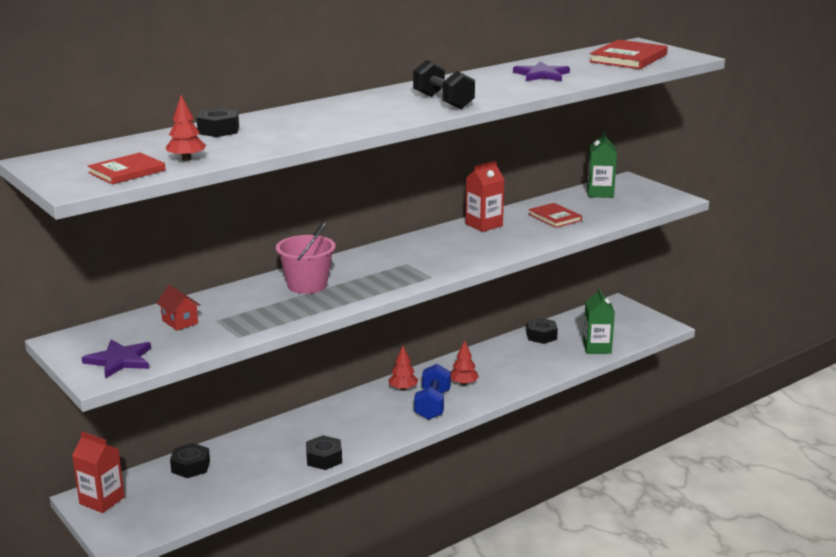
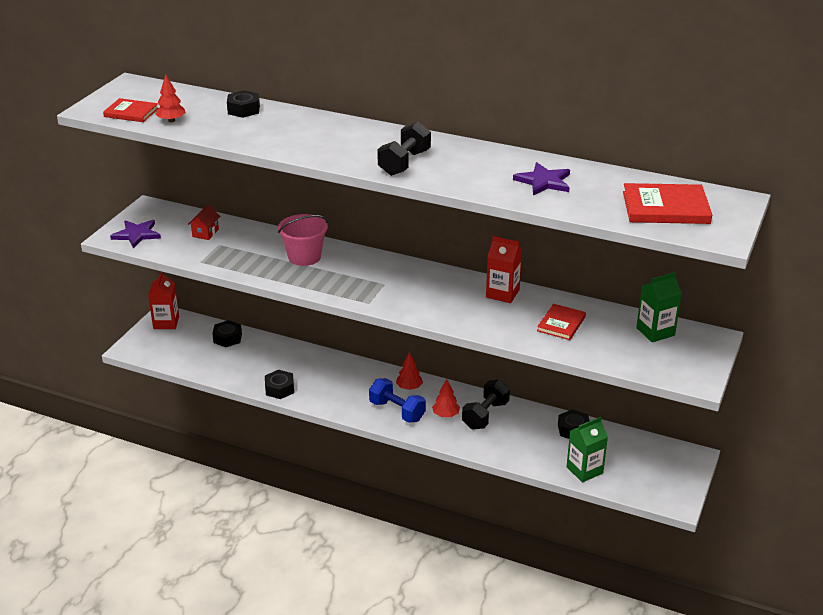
camera: 60 degrees right, 10 degrees up
(432, 405) = (397, 411): blue dumbbell -> blue dumbbell turned 60 degrees clockwise
(483, 366) = (485, 415): none -> black dumbbell

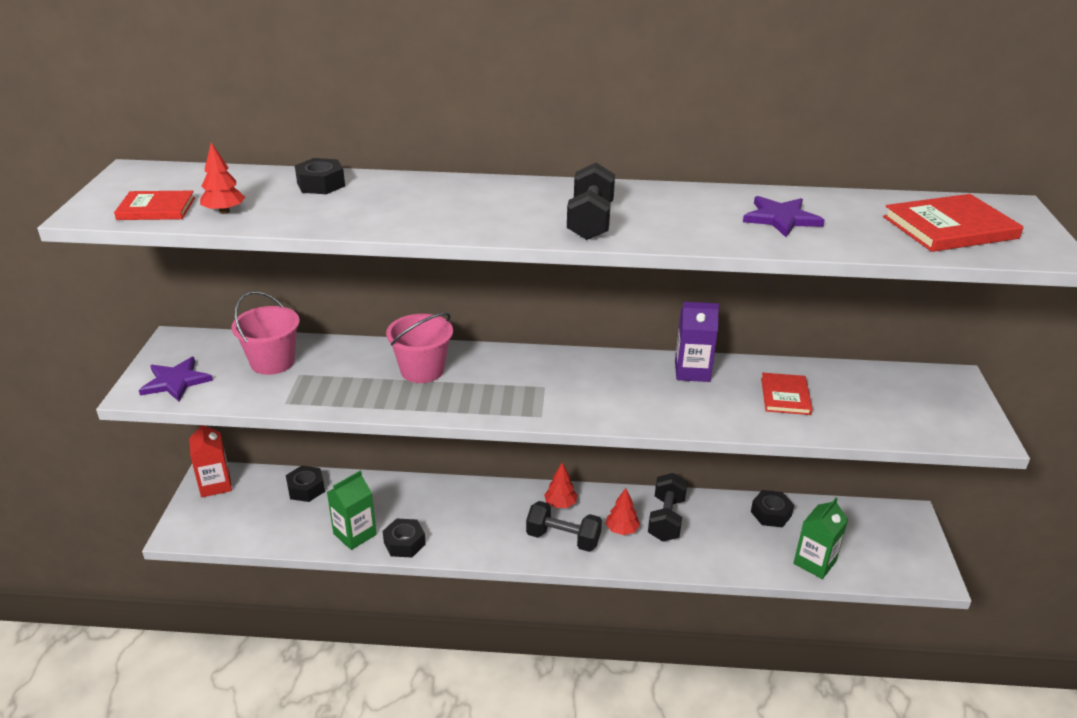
camera: 20 degrees left, 0 degrees up
(205, 233) = (272, 362): red house -> pink bucket
(397, 411) = (563, 539): blue dumbbell -> black dumbbell
(502, 293) = (692, 371): red carton -> purple carton
(655, 331) = (891, 384): green carton -> green carton (355, 534)

